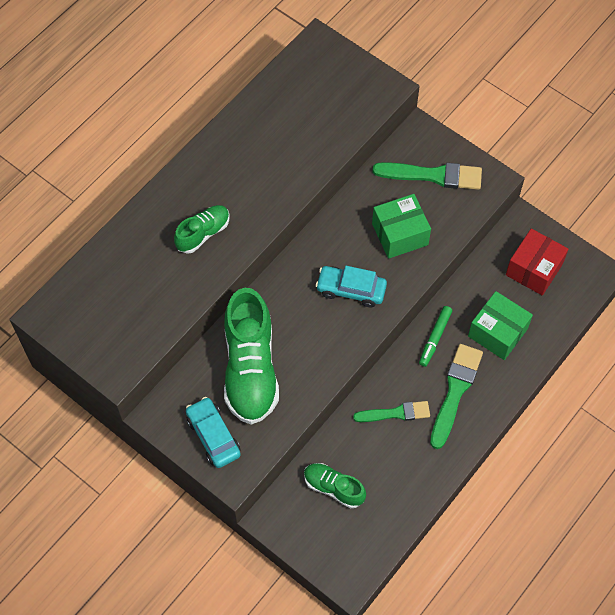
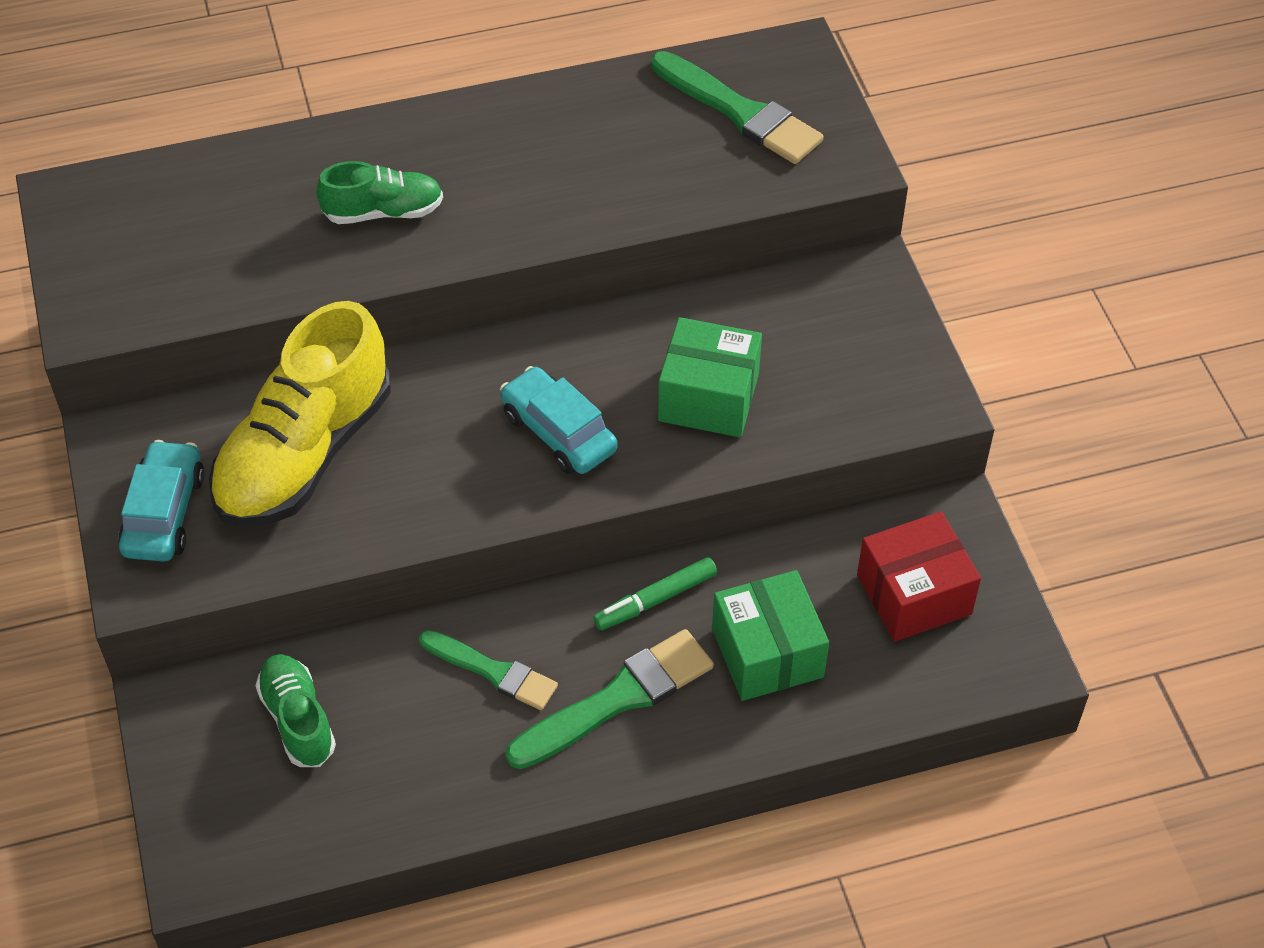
camera: 35 degrees right, 10 degrees down
(250, 369) = (305, 453): green shoe -> yellow shoe
(433, 175) = (839, 344): green brush -> green brush (740, 112)

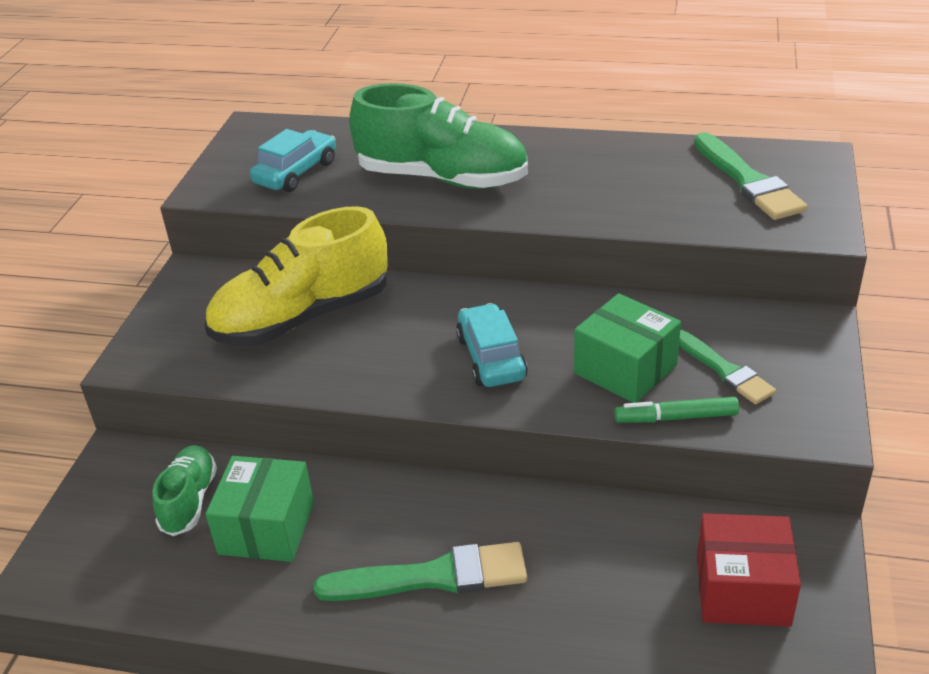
camera: 30 degrees right, 15 degrees down
(164, 513) = (184, 324): turquoise car -> turquoise car (296, 172)
(383, 212) = (442, 178): green shoe -> green shoe, size x1.92
(493, 671) = (350, 520): green brush -> green brush (724, 370)
(655, 599) = (511, 514): green marker -> green marker (676, 417)
(767, 653) = (581, 588): green box -> green box (266, 528)

